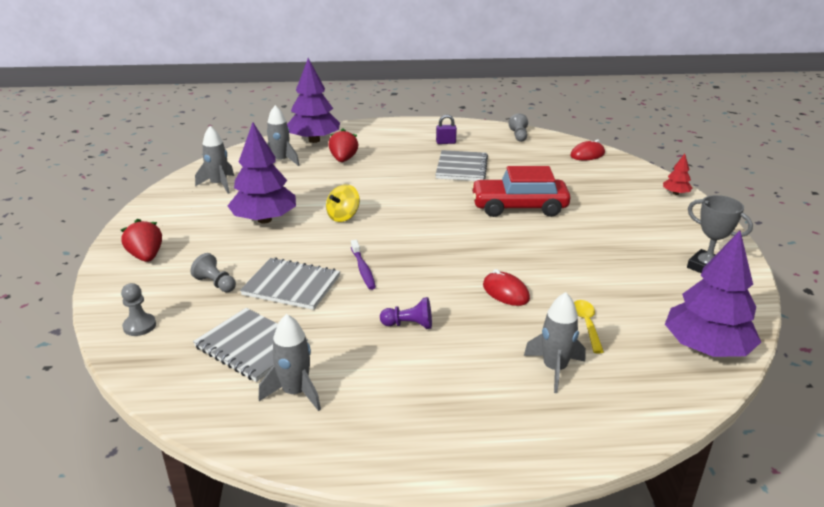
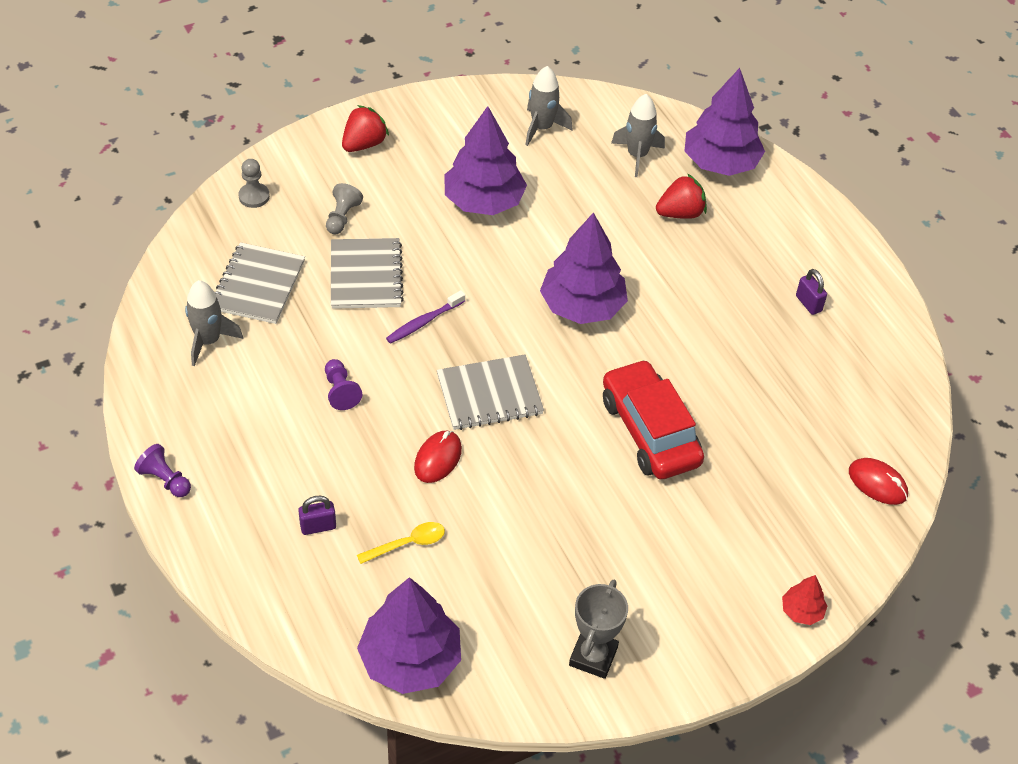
camera: 65 degrees right, 20 degrees up
(343, 216) = (529, 266): yellow spinning top -> none
(396, 206) = (582, 306): none -> purple tree
(459, 462) = (165, 480): none -> purple pawn
(462, 168) = (733, 343): grey notebook -> grey notebook (489, 395)
(518, 136) = (893, 384): grey pawn -> none
(554, 369) = (318, 526): grey rocket -> purple padlock

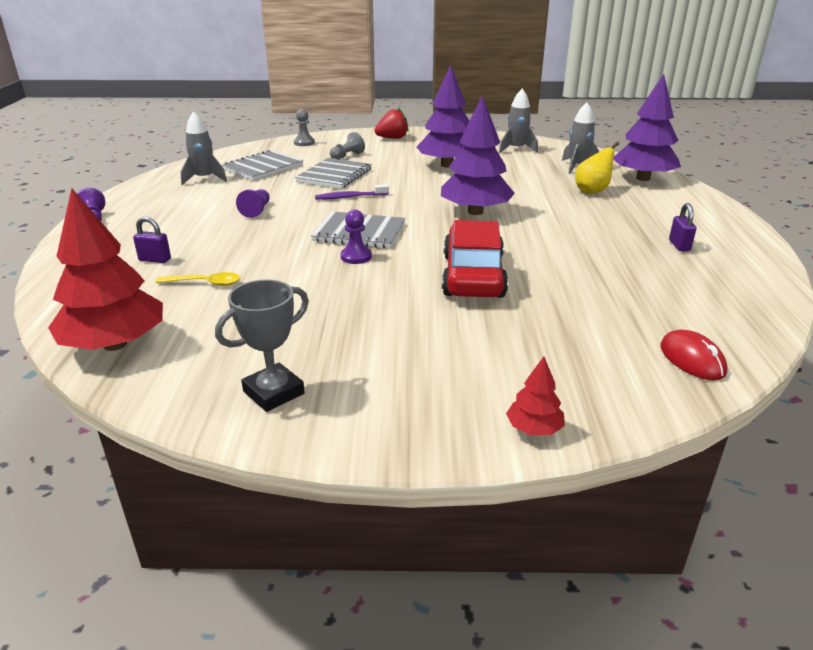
camera: 30 degrees right, 20 degrees down
(410, 660) = (115, 344): purple tree -> red tree
(438, 459) = (284, 251): red mouse -> none
(519, 441) = (356, 257): none -> purple pawn
(680, 213) = (592, 191): red strawberry -> yellow pear

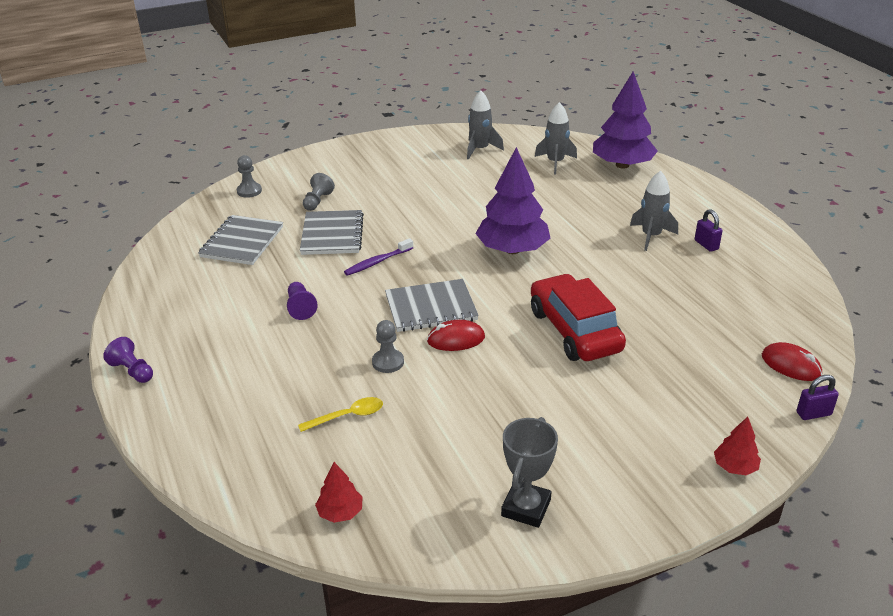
camera: 25 degrees left, 5 degrees up
(115, 344) = (340, 512): red tree -> red tree, size x0.45
(155, 260) = (265, 404): purple padlock -> purple padlock (813, 413)
(204, 179) = (193, 277): grey rocket -> grey rocket (651, 236)
(281, 258) = (388, 362): none -> grey pawn
(356, 257) = (456, 339): purple pawn -> red mouse
(392, 138) = (340, 161): red strawberry -> none
(447, 165) = (432, 190): purple tree -> none
(592, 191) = (592, 193): yellow pear -> none

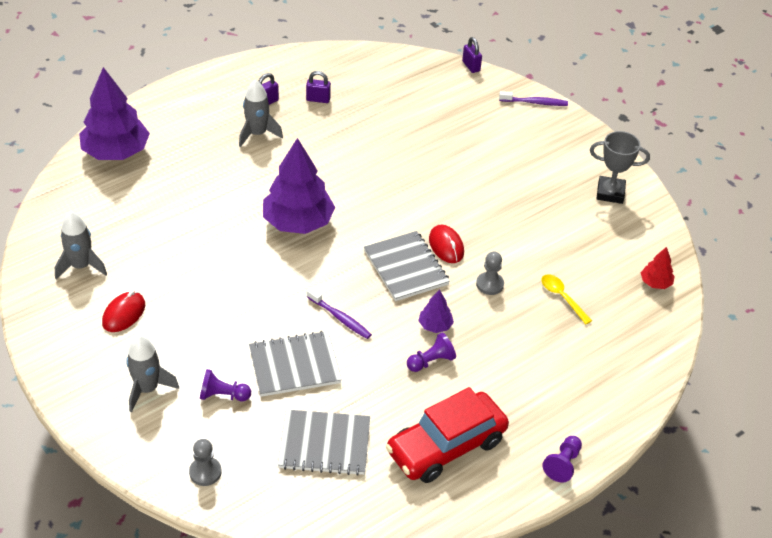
camera: 105 degrees left, 10 degrees up
(317, 201) = (223, 395): grey pawn -> purple pawn
(344, 316) = (435, 325): none -> purple tree
(555, 162) = (112, 202): grey rocket -> grey rocket (147, 389)
(574, 331) = (413, 177): red car -> red car (446, 446)
(716, 278) = (318, 99): none -> purple padlock
(735, 467) = (535, 102): red tree -> purple toothbrush
(791, 365) = (422, 71): red mouse -> red mouse (124, 314)

